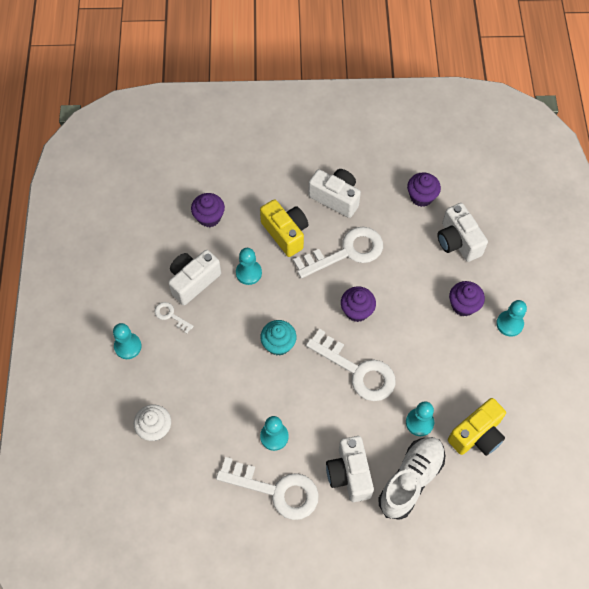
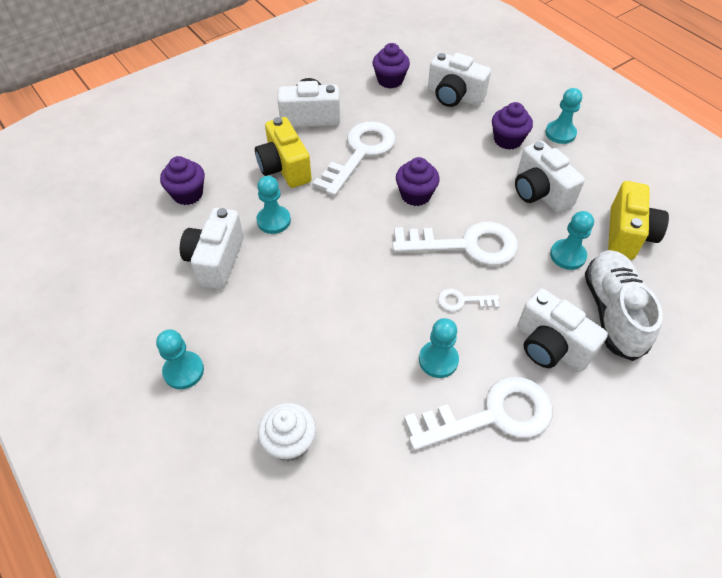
camera: 35 degrees left, 10 degrees down
(171, 316) = (215, 308): white key -> white key (462, 301)
(278, 344) = (362, 267): turquoise cupcake -> none
(285, 233) = (284, 168): yellow camera -> yellow camera turned 135 degrees counterclockwise
(446, 363) = (539, 193): none -> white camera

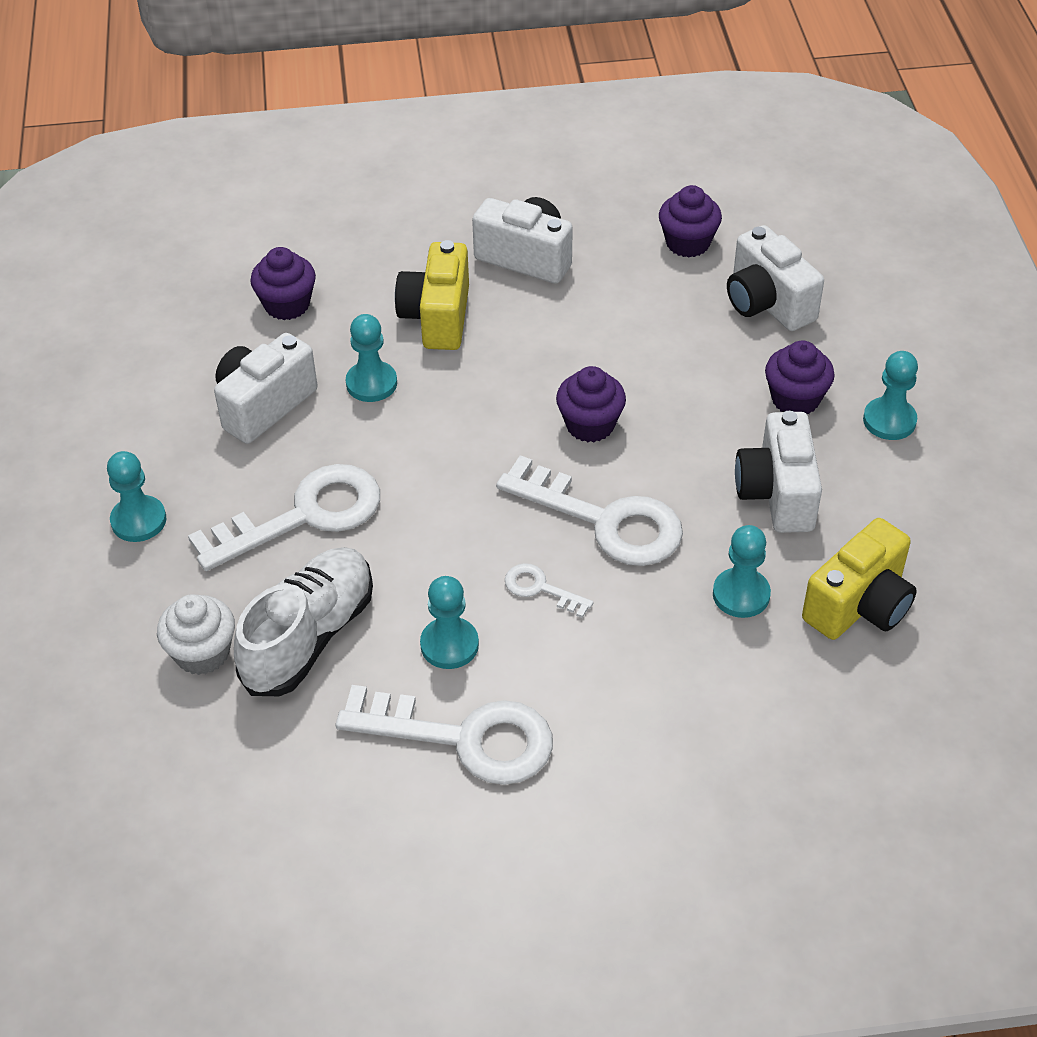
camera: 30 degrees right, 5 degrees down
(360, 153) = (557, 336): white key -> white key (304, 516)
(550, 346) = (612, 695): white camera -> none
(613, 312) = (739, 694): white shoe -> white shoe (309, 637)

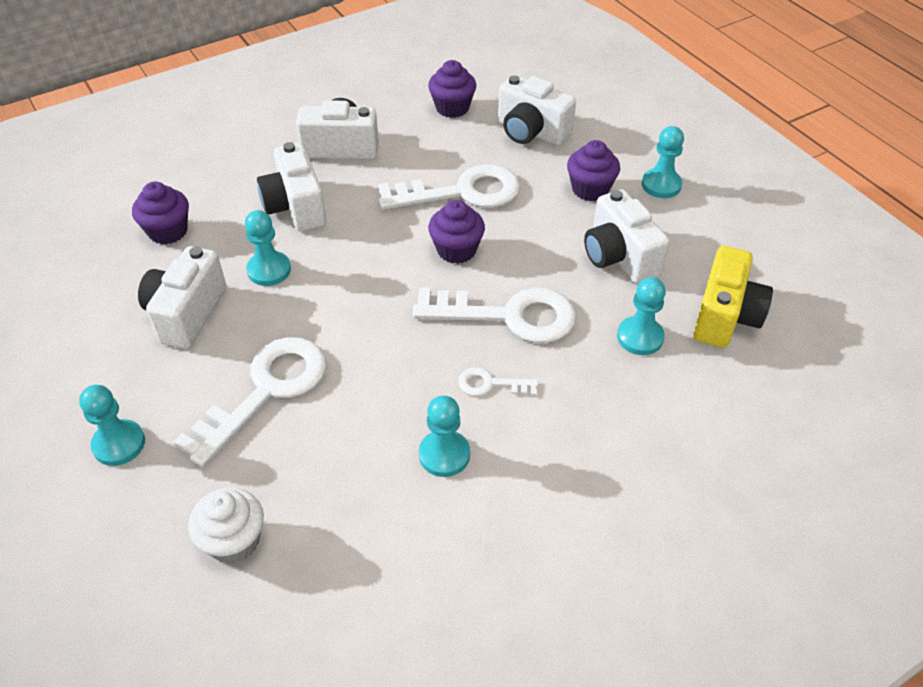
camera: 25 degrees left, 0 degrees up
(309, 637) = (322, 491): white shoe -> none
(437, 317) = (295, 207): yellow camera -> white camera
(464, 738) = (499, 528): white key -> white key (461, 192)

